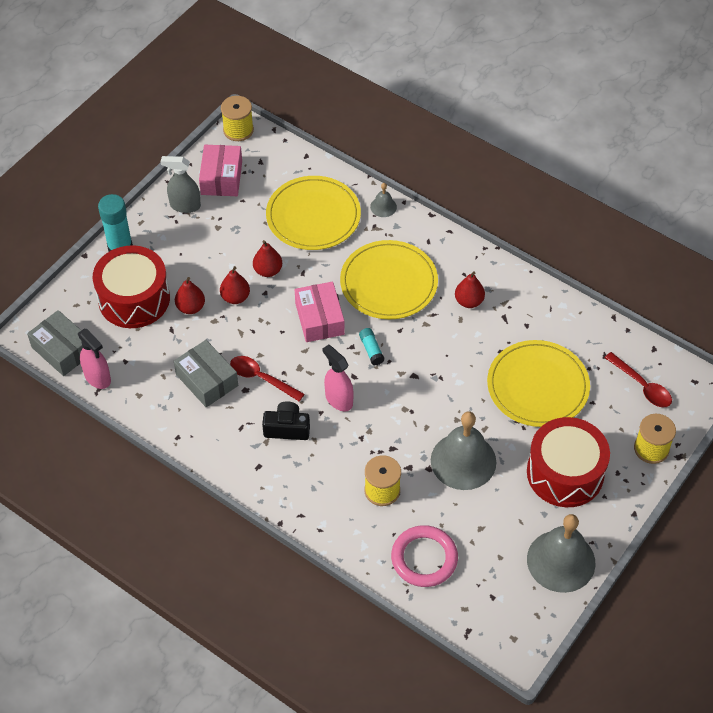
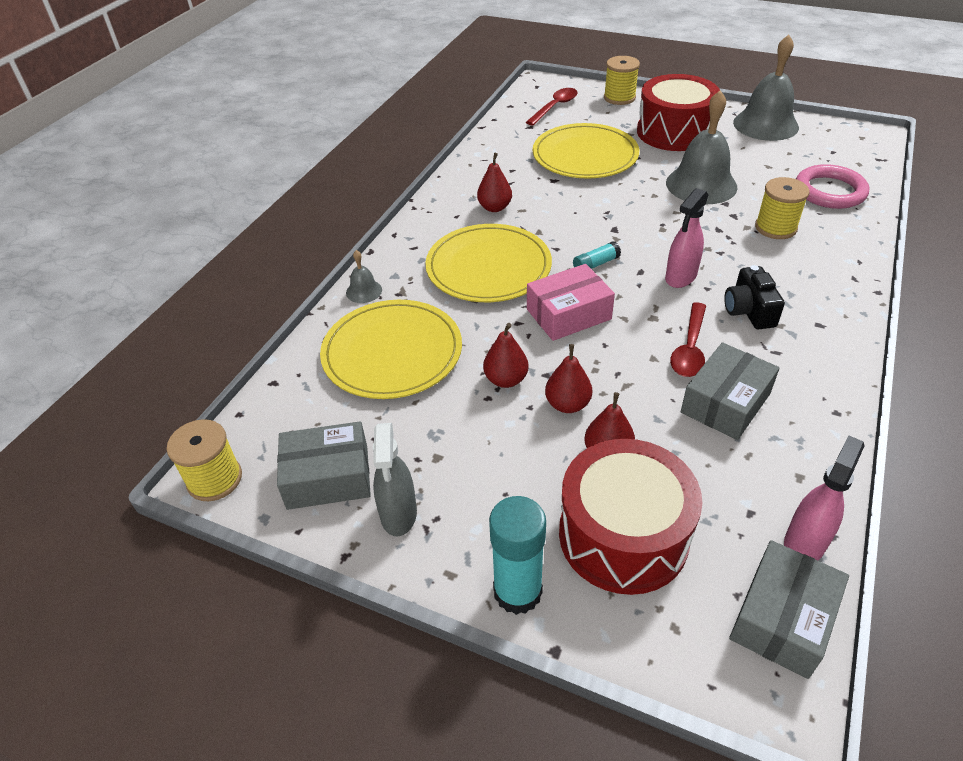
camera: 100 degrees left, 10 degrees down
(221, 178) = (328, 477): pink box -> grey box

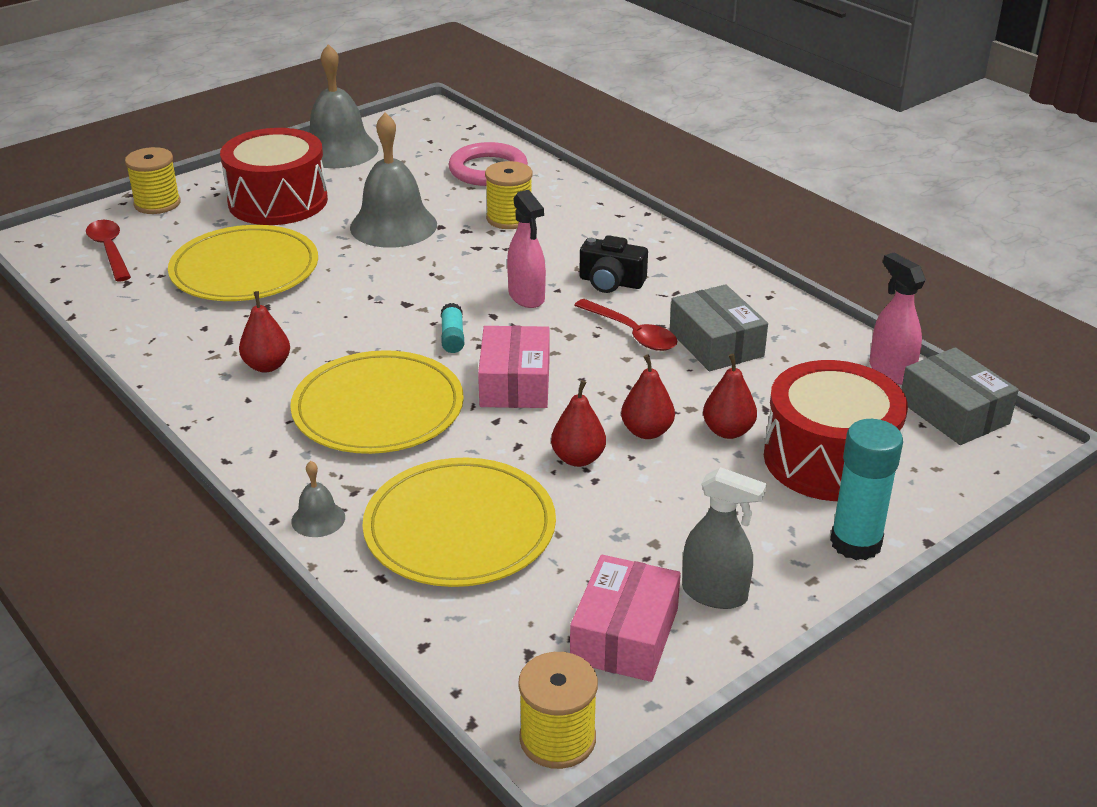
camera: 65 degrees left, 10 degrees down
(328, 477) = (624, 635): grey box -> pink box

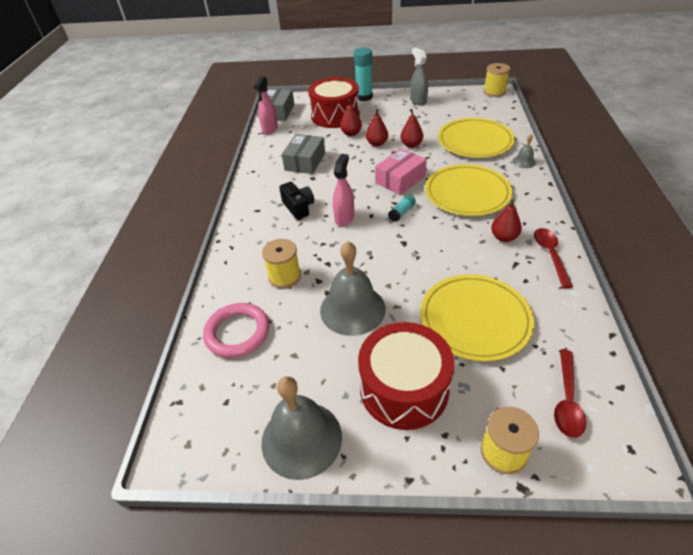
camera: 135 degrees left, 10 degrees up
(624, 635) = (454, 102): pink box -> none
(631, 333) = (327, 180): red spoon -> red spoon (550, 255)

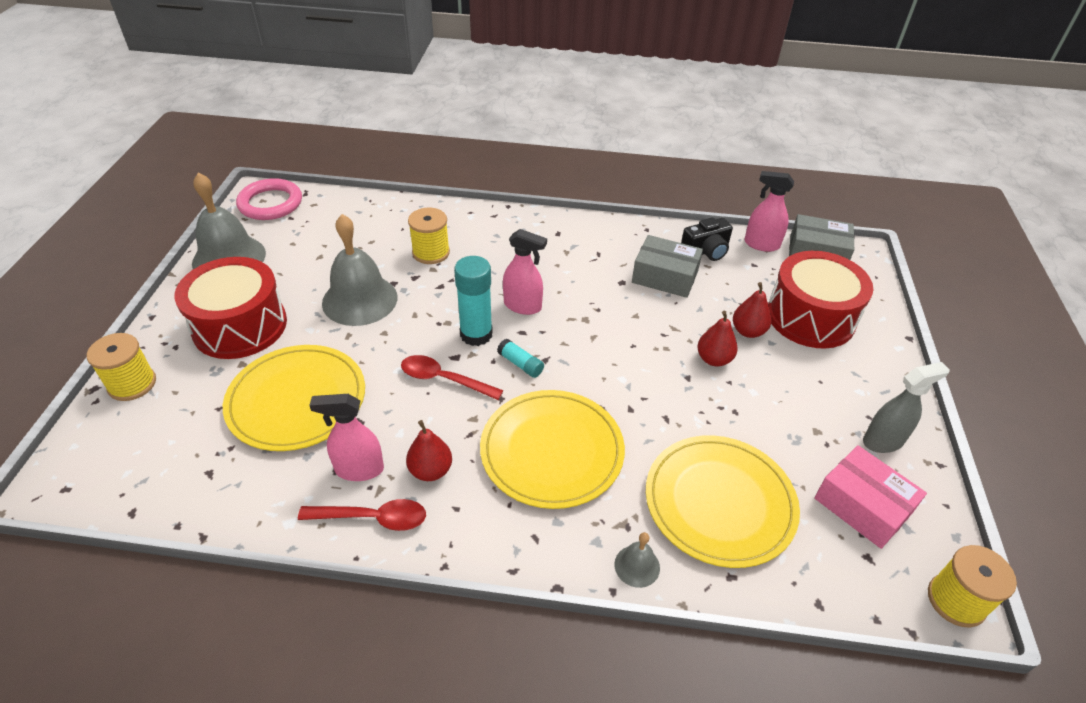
camera: 90 degrees right, 0 degrees up
(237, 333) = (365, 222): pink ring -> pink ring (270, 203)
(298, 207) = (555, 267): black camera -> black camera (706, 251)
(364, 97) = (888, 361): turquoise glue stick -> turquoise glue stick (476, 334)
(400, 179) = (603, 374): pink box -> pink box (862, 505)
(411, 145) = (708, 403): red pear -> none
(519, 269) = (359, 469): none -> pink spray bottle
(567, 400) = (149, 453): red spoon -> red spoon (444, 379)

